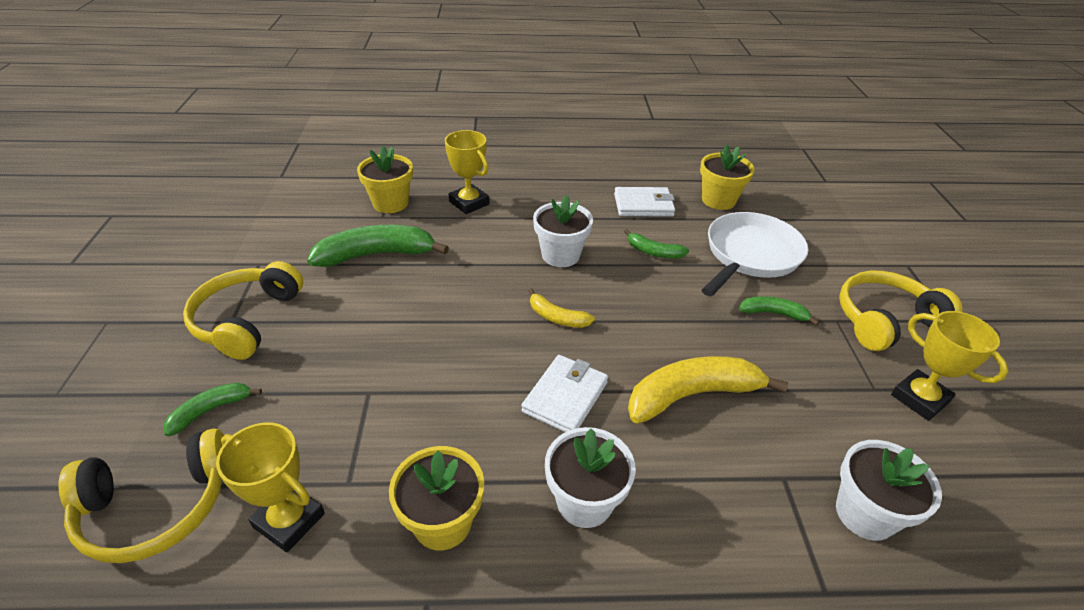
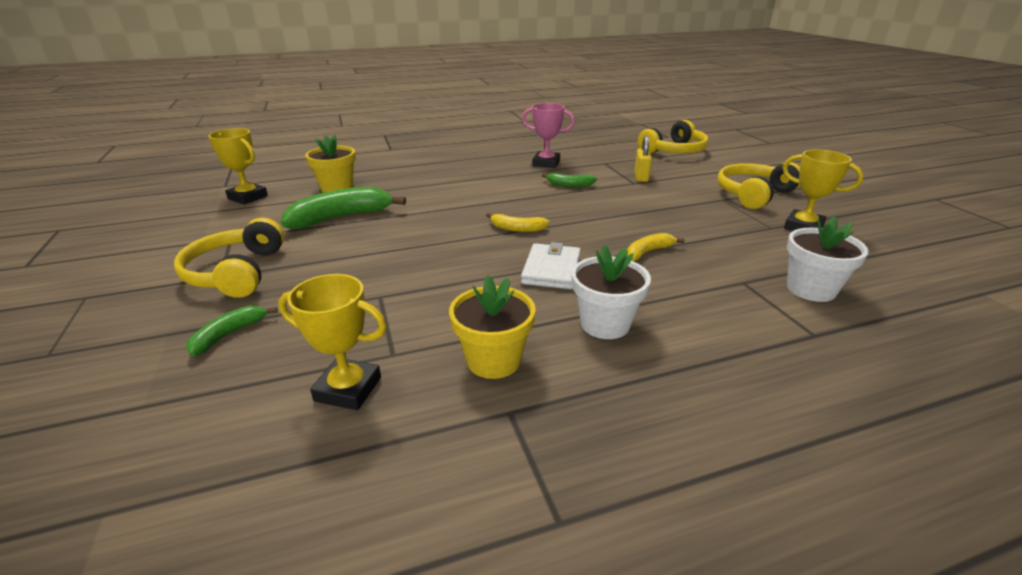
camera: 15 degrees left, 10 degrees down
(157, 507) = (203, 409): yellow headphones -> yellow headphones (674, 151)
(469, 203) = (406, 179): yellow trophy -> yellow trophy (248, 197)
(560, 255) = (499, 196): white flower pot -> none
(643, 205) = (546, 163): white wallet -> pink trophy
(692, 395) = (648, 252): yellow banana -> yellow banana, size x0.53
(718, 200) = (600, 154): yellow flower pot -> none
(750, 255) = (641, 177): white pan -> yellow padlock
(773, 313) = (677, 202): green banana -> none

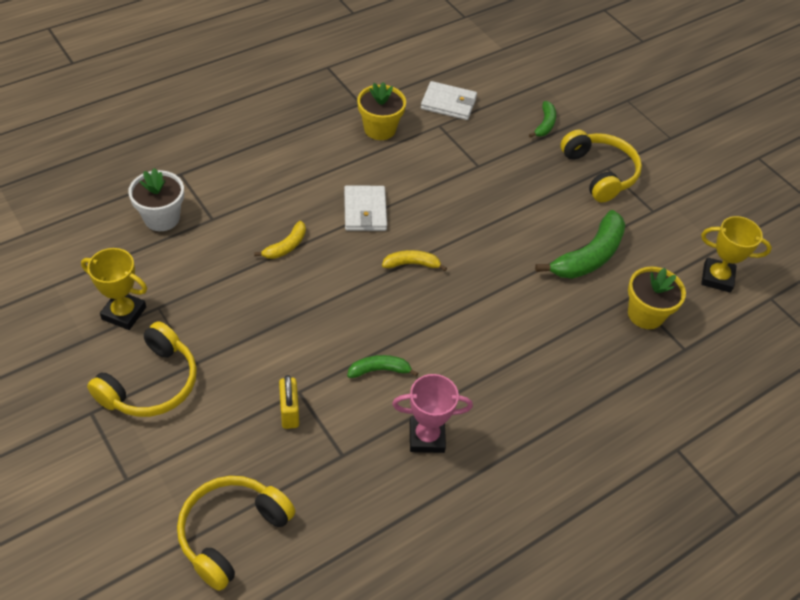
camera: 160 degrees right, 20 degrees up
(348, 389) = (448, 103): yellow trophy -> white wallet
(605, 324) = (317, 163): white flower pot -> none

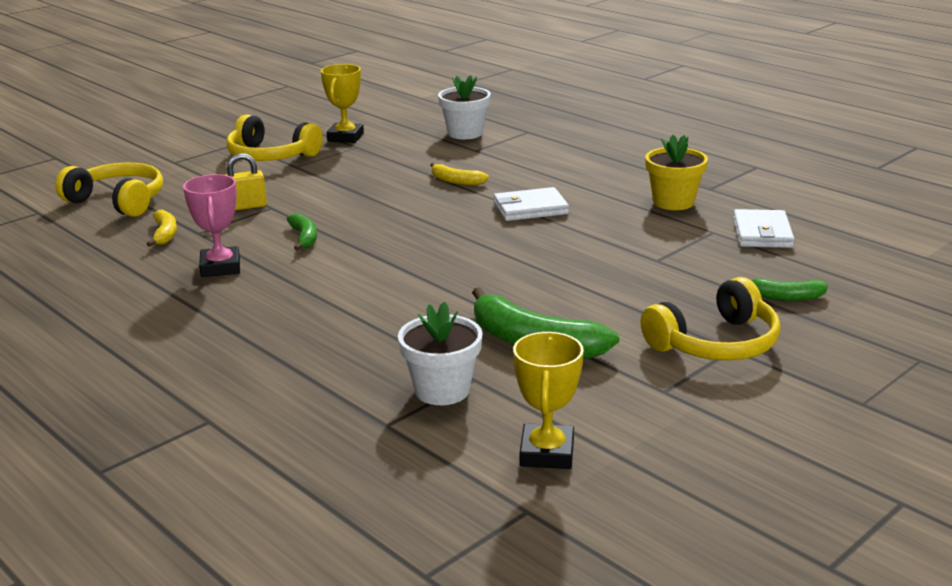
camera: 85 degrees right, 25 degrees down
(412, 264) = (461, 238): yellow banana -> yellow banana (165, 234)
(645, 314) = (442, 390): yellow flower pot -> white flower pot

